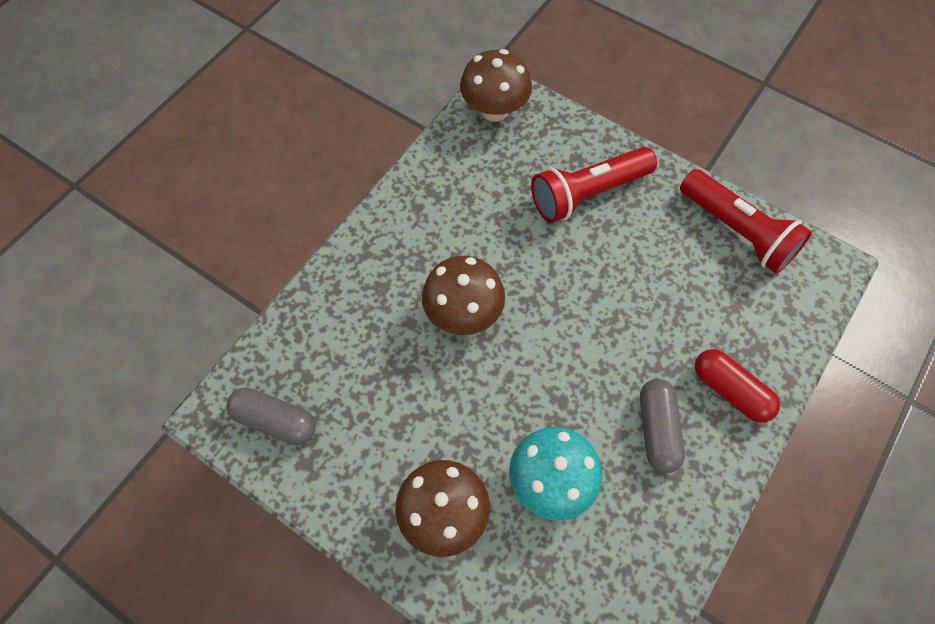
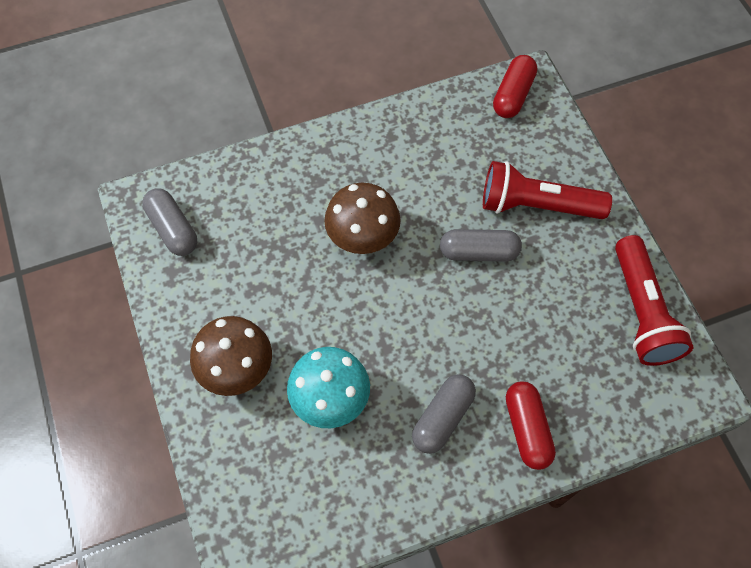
camera: 35 degrees right, 0 degrees up
(494, 110) = (513, 95): brown mushroom -> red capsule
(572, 264) = (479, 252): none -> grey capsule

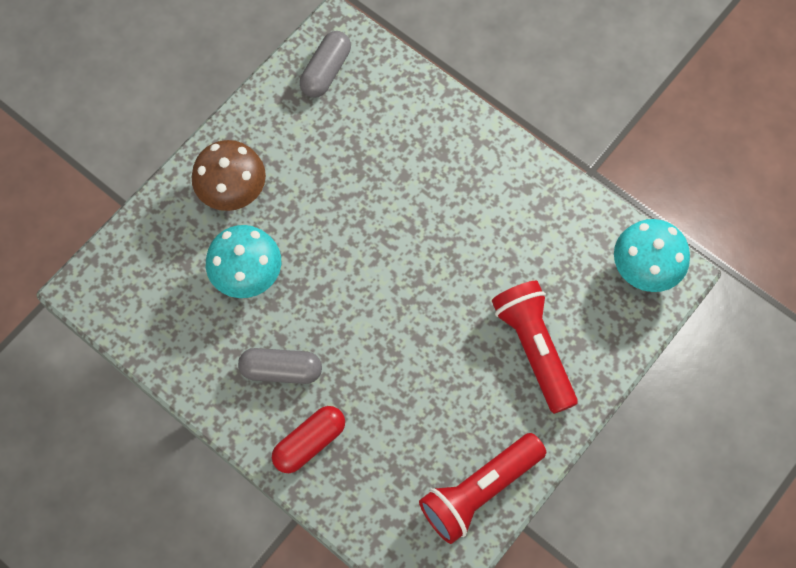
camera: 60 degrees right, 5 degrees up
(363, 238) = (409, 220): brown mushroom -> none
(479, 252) = (453, 322): grey capsule -> none
(513, 95) = (644, 269): red capsule -> turquoise mushroom

